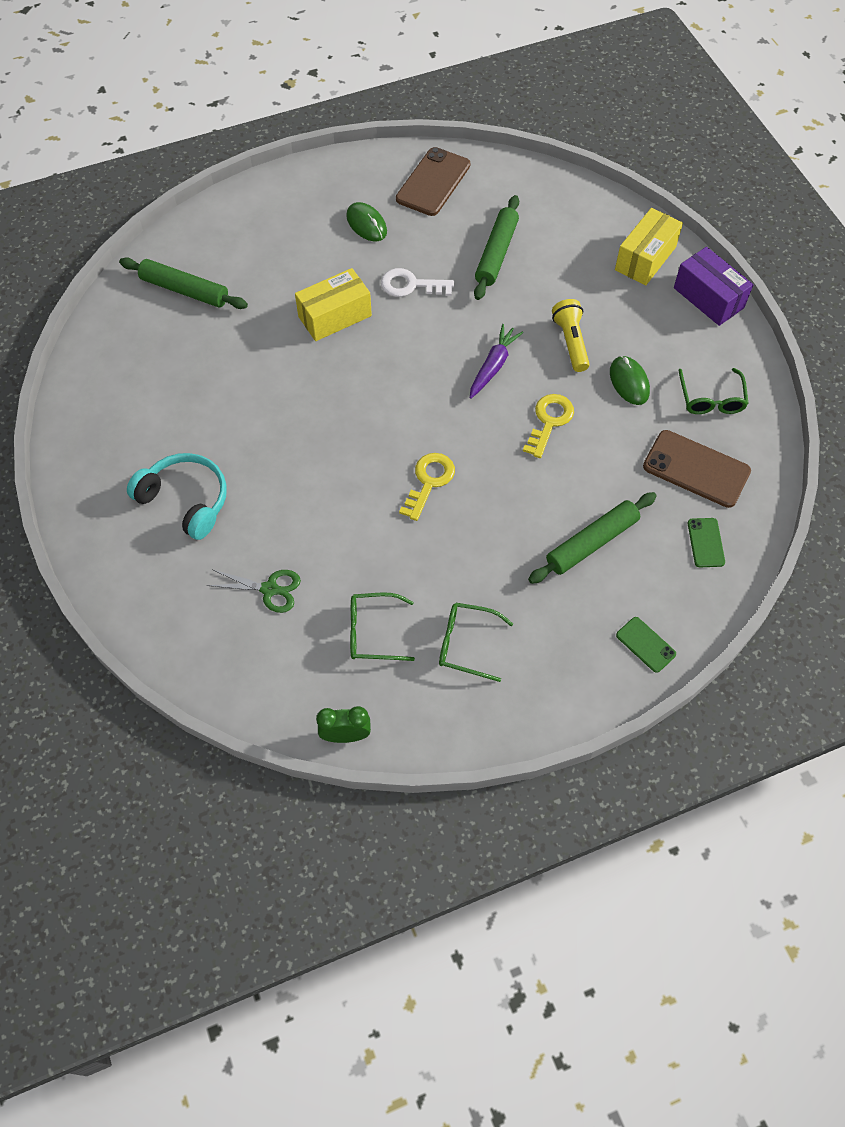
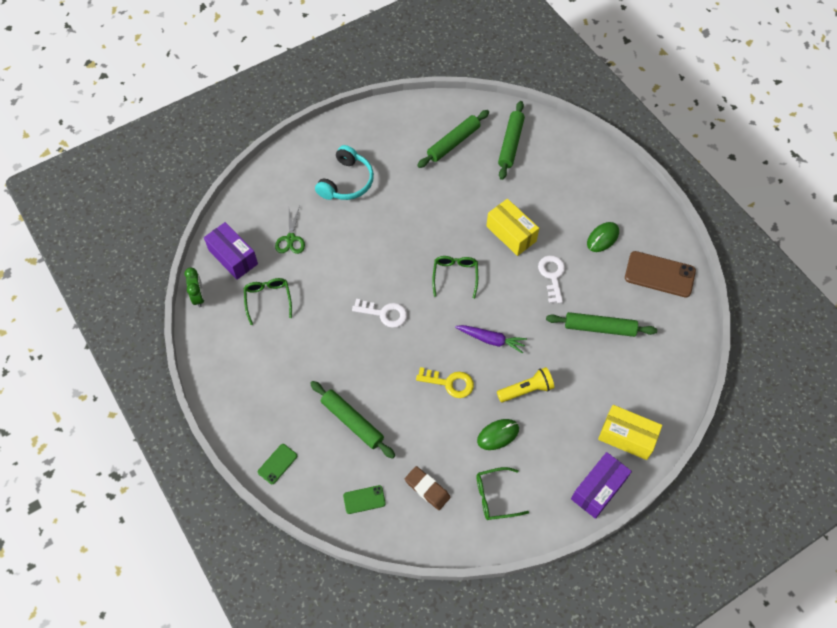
camera: 80 degrees right, 0 degrees up
(159, 355) = (453, 142): none -> green rolling pin
(282, 677) = (233, 257): none -> purple box
(429, 481) = (384, 314): yellow key -> white key
(466, 644) = (266, 353): green glasses -> green glasses (455, 276)
(696, 469) = (427, 489): brown phone -> brown eraser

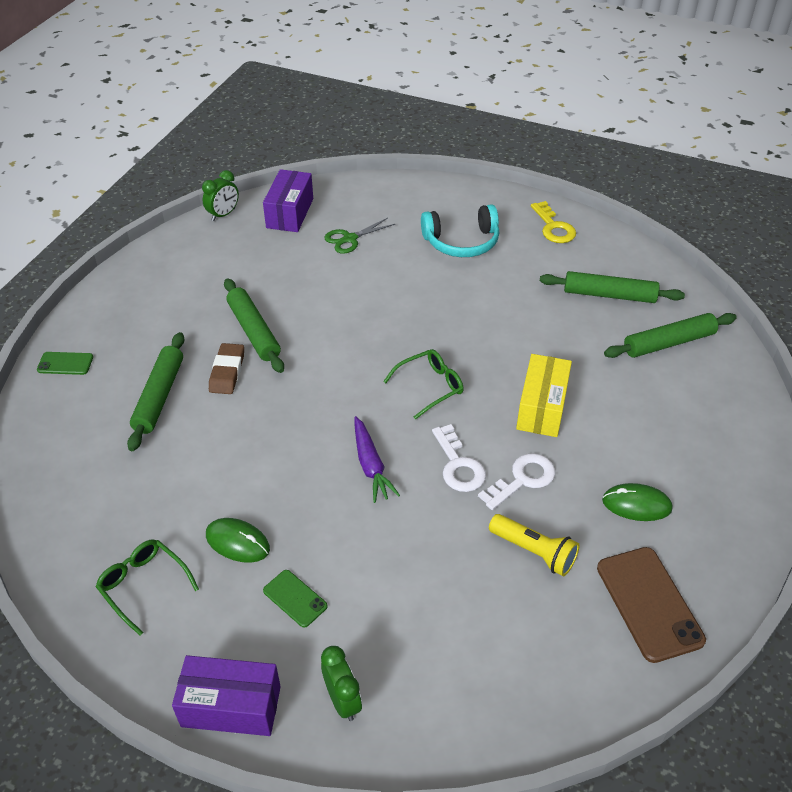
camera: 55 degrees right, 15 degrees down
(268, 300) = (261, 259): green glasses -> none
(364, 499) = (63, 457): green phone -> green phone (295, 598)
(384, 314) = (322, 353): white key -> white key (458, 465)
(427, 489) = (112, 509): brown eraser -> brown eraser (227, 372)
(450, 383) = (276, 456): yellow key -> yellow key (553, 227)
(526, 390) = (327, 539): yellow flashlight -> yellow flashlight (534, 551)
(600, 328) = (492, 574): green rolling pin -> green rolling pin (254, 331)
(627, 437) = (342, 700): yellow box -> green clock

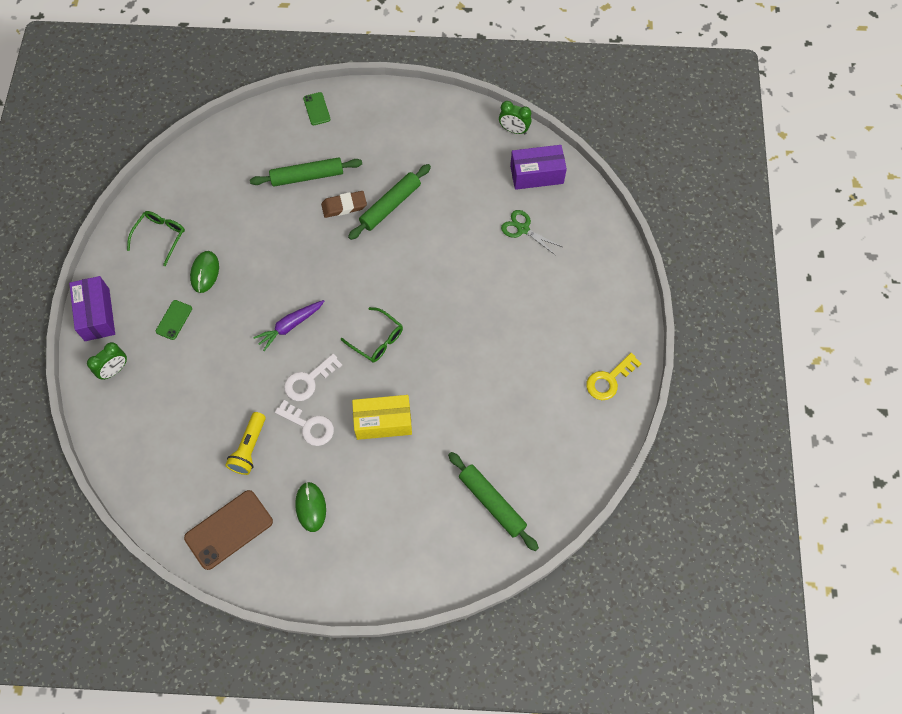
camera: 70 degrees right, 20 degrees up
(462, 242) = (555, 312): turquoise headphones -> none
(609, 295) = (534, 445): green rolling pin -> none

